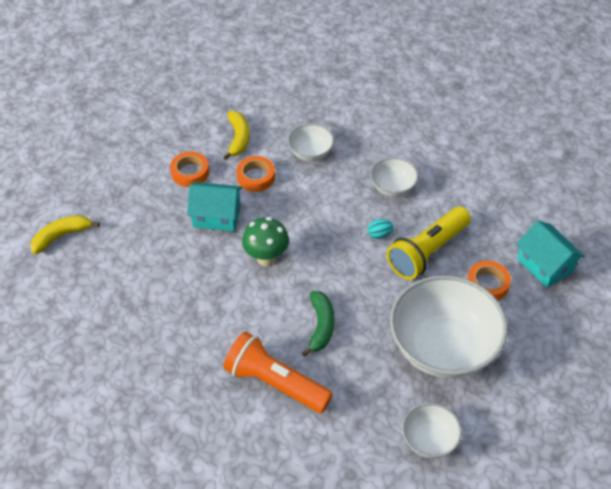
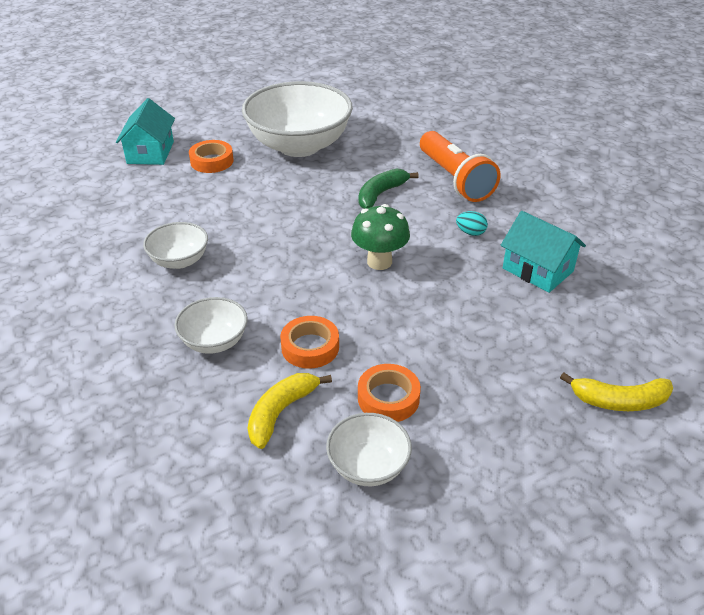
camera: 145 degrees left, 10 degrees down
(217, 216) = (397, 326): turquoise house -> turquoise house (537, 270)
(379, 234) = (248, 230): turquoise egg -> turquoise egg (470, 233)
(427, 252) = (226, 199): yellow flashlight -> none
(429, 440) = (370, 115): white bowl -> white bowl (368, 466)

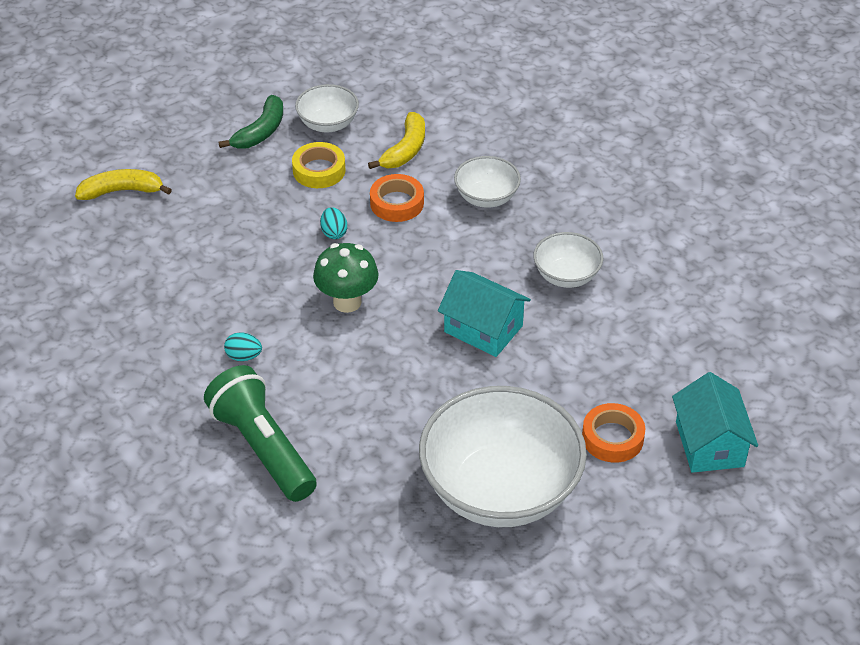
camera: 170 degrees right, 5 degrees up
(381, 194) = (361, 405): green banana -> green banana (260, 132)
(382, 324) = (334, 232): none -> turquoise egg
(388, 398) = (319, 170): orange tape -> yellow tape
(455, 179) = (262, 447): orange flashlight -> green flashlight
(537, 270) = (170, 314): turquoise house -> turquoise house (483, 329)

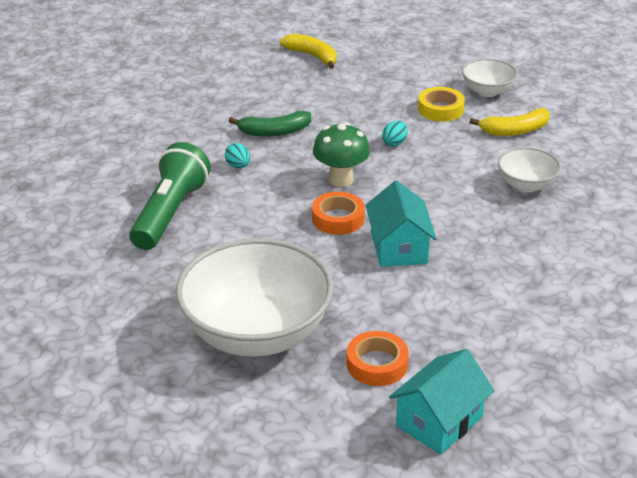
camera: 50 degrees right, 10 degrees down
(260, 132) = (439, 72): green banana -> green banana (274, 132)
(397, 203) = (460, 152): orange tape -> orange tape (338, 219)
(566, 276) = (507, 259): white bowl -> none

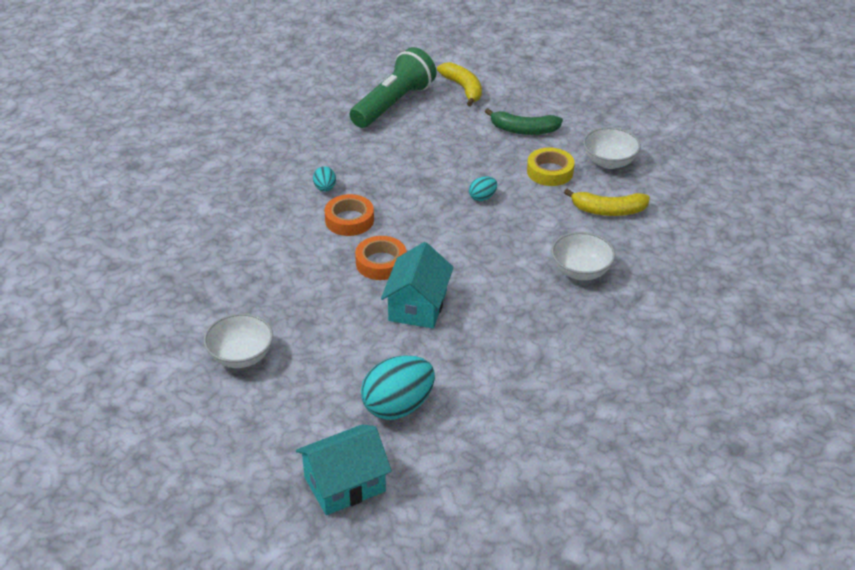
camera: 20 degrees right, 5 degrees up
(170, 213) = (238, 221): green flashlight -> green flashlight (393, 104)
(256, 333) = (241, 356): white bowl -> white bowl, size x0.48
(274, 132) = (378, 161): green banana -> green banana (523, 130)
(340, 179) = (408, 224): green mushroom -> none
(377, 364) = (325, 414): orange tape -> orange tape (349, 220)
(442, 339) = (398, 406): none -> turquoise egg

